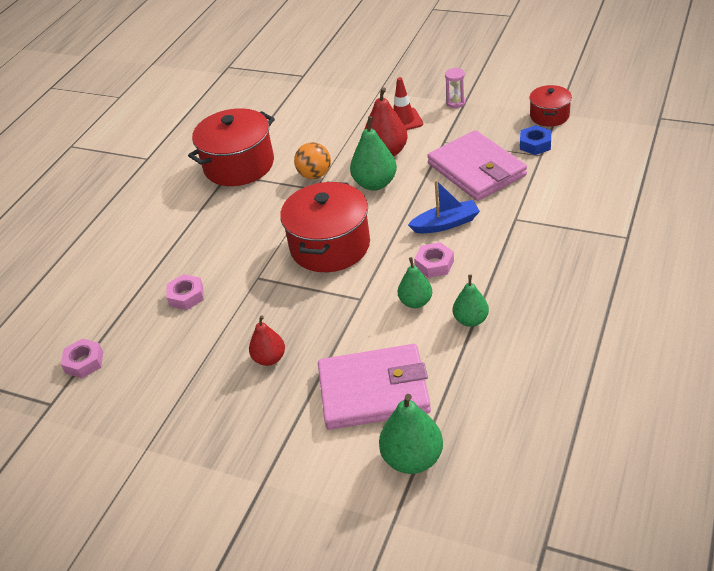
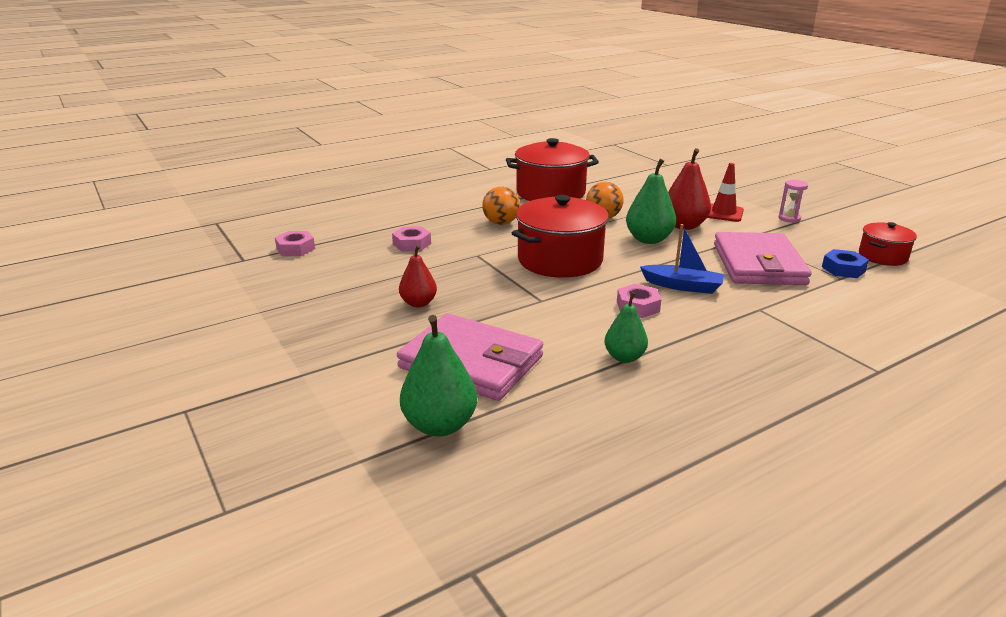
camera: 30 degrees right, 15 degrees down
(236, 227) = (501, 223): none -> orange ball
(415, 302) = (587, 323): green pear -> none

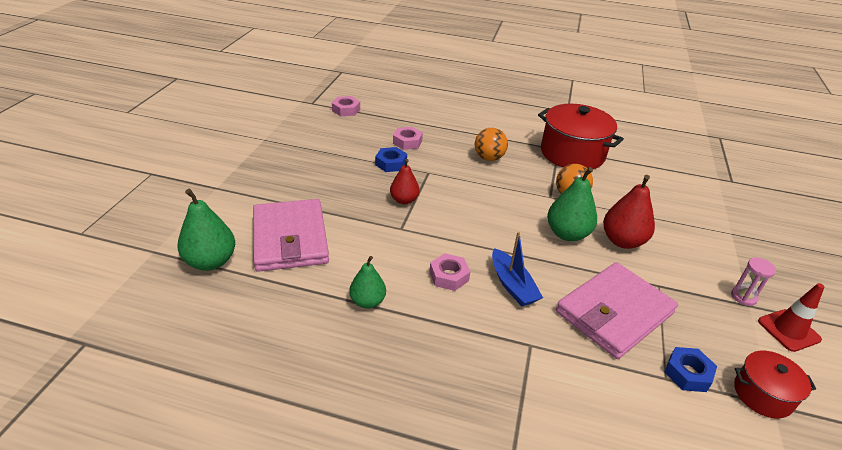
camera: 45 degrees right, 10 degrees up
(418, 303) = (336, 183): red pear -> red pear (404, 200)
(433, 265) = (391, 163): none -> blue nut
(560, 260) = (470, 208): red pot -> none
(723, 213) = (685, 253): red traffic cone -> red traffic cone (788, 330)

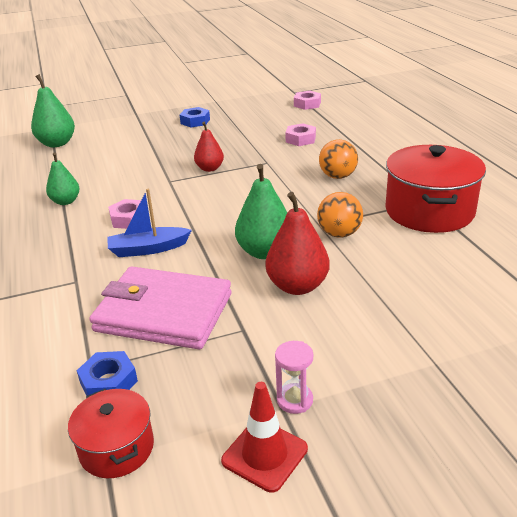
camera: 60 degrees right, 5 degrees down
(290, 238) = (108, 153): pink wallet -> none
(391, 163) = (255, 146): blue nut -> blue nut (195, 121)
(512, 285) = (148, 249): blue boat -> blue boat turned 45 degrees clockwise

